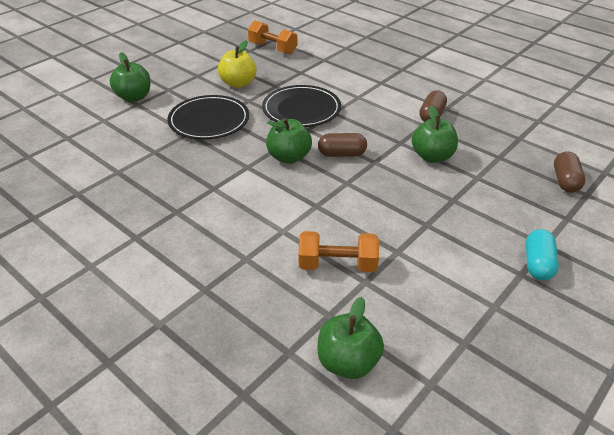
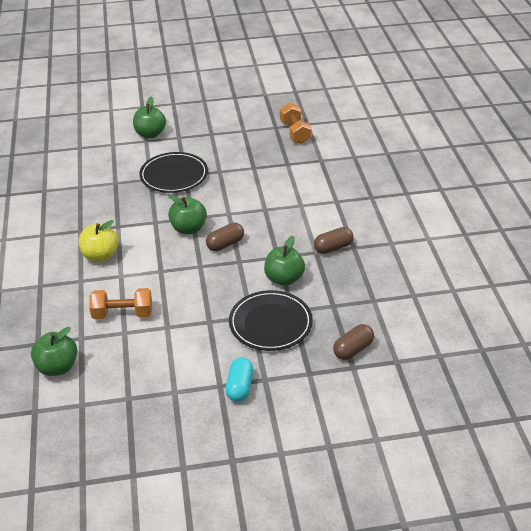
camera: 40 degrees right, 0 degrees up
(238, 83) = (230, 153): yellow apple -> yellow apple (100, 255)
(301, 109) = (245, 196): black plate -> black plate (270, 323)
(337, 265) = (123, 314): orange dumbbell -> orange dumbbell turned 45 degrees counterclockwise
(342, 154) = (225, 244): brown capsule -> brown capsule turned 75 degrees counterclockwise
(538, 264) = (239, 387): turquoise capsule -> turquoise capsule turned 45 degrees counterclockwise

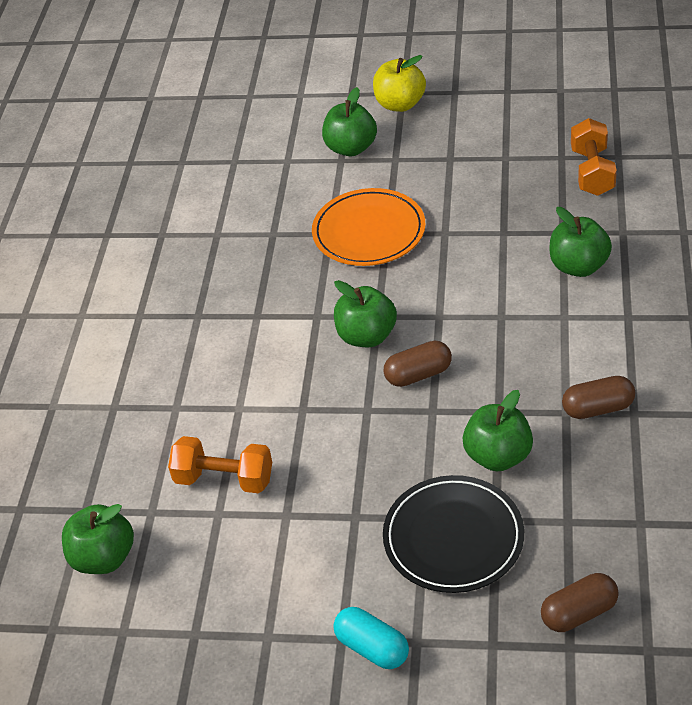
camera: 20 degrees right, 5 degrees up
(100, 255) = (217, 366): yellow apple -> yellow apple (400, 104)
(174, 175) = (369, 231): black plate -> orange plate
(239, 387) = (372, 648): turquoise capsule -> turquoise capsule turned 75 degrees counterclockwise
(301, 179) = (578, 266): none -> green apple

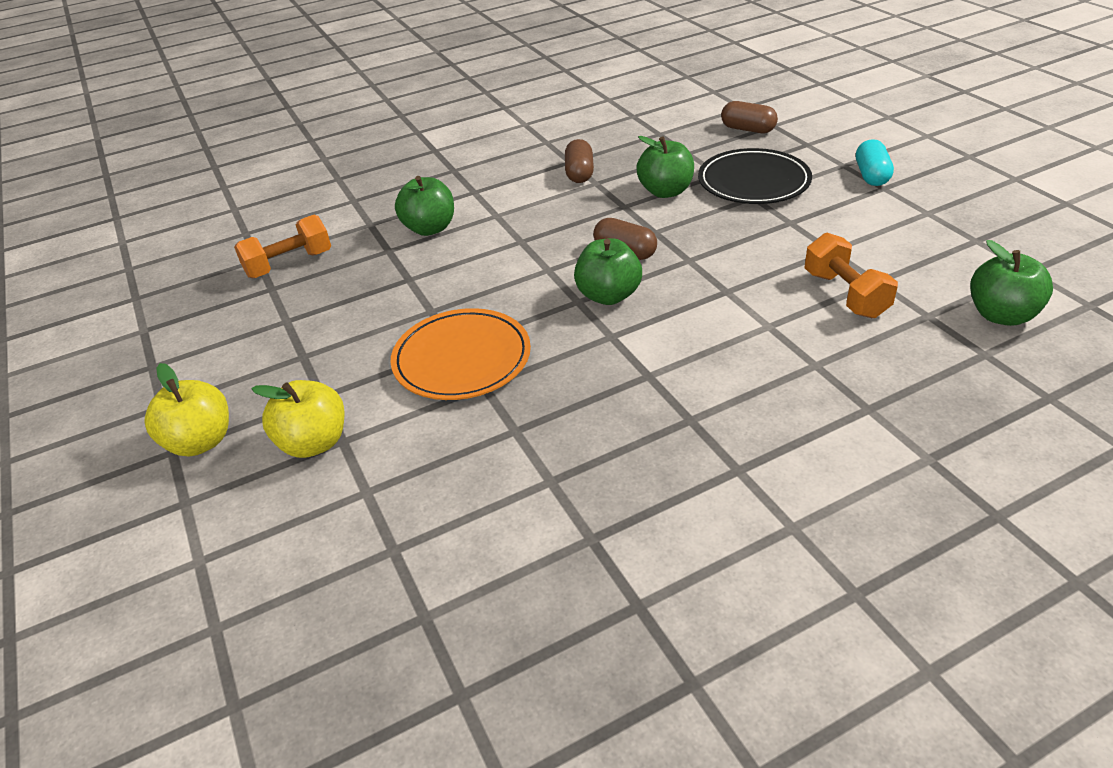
camera: 125 degrees left, 5 degrees down
(351, 148) = (314, 443): green apple -> yellow apple
(597, 408) = (579, 173): brown capsule -> brown capsule turned 45 degrees clockwise

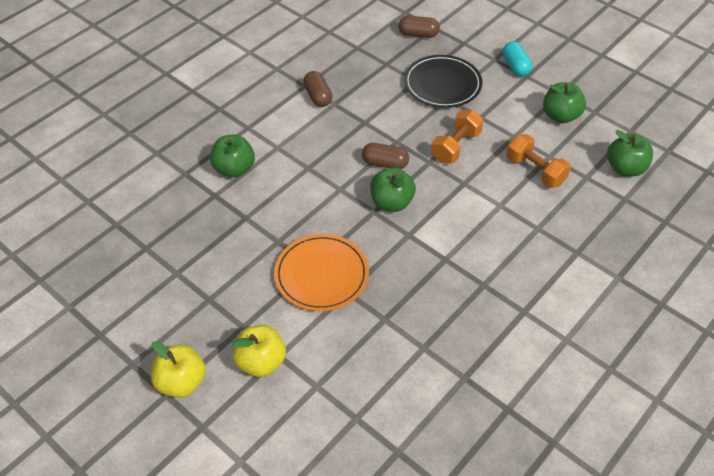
camera: 25 degrees left, 10 degrees up
(289, 264) = (145, 223): orange dumbbell -> orange dumbbell (455, 147)
(665, 191) = (387, 104): green apple -> green apple (560, 116)

